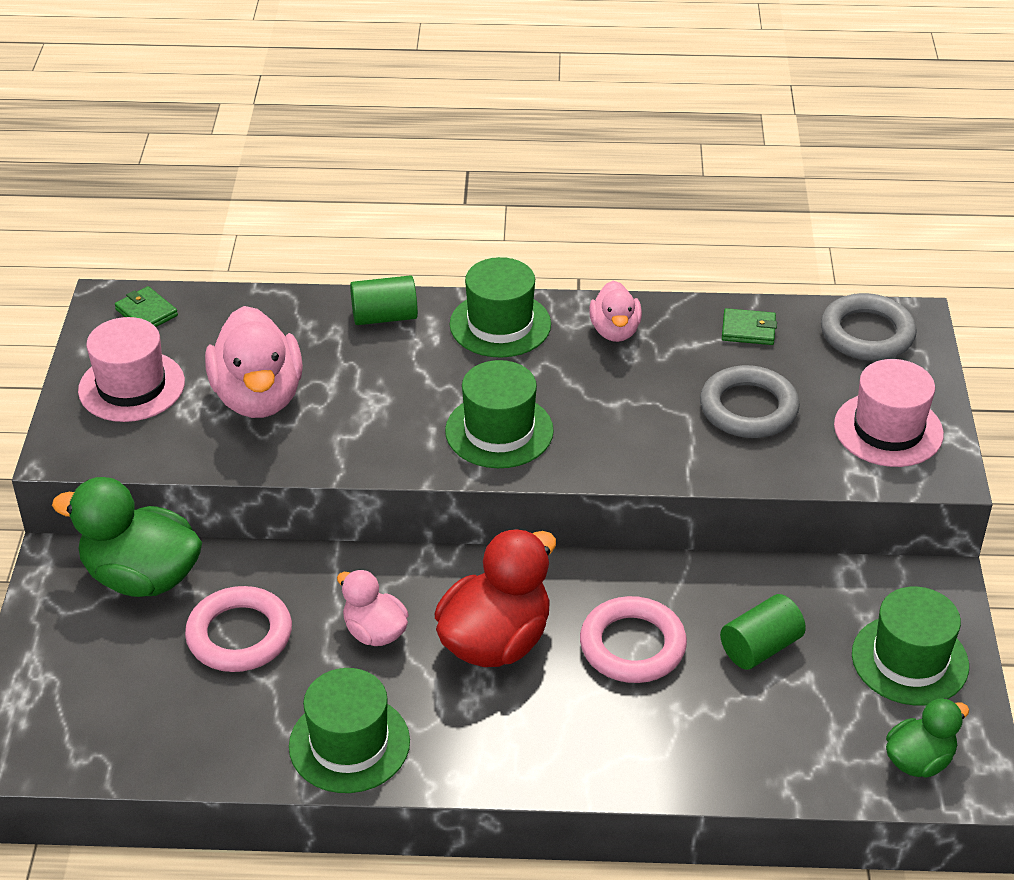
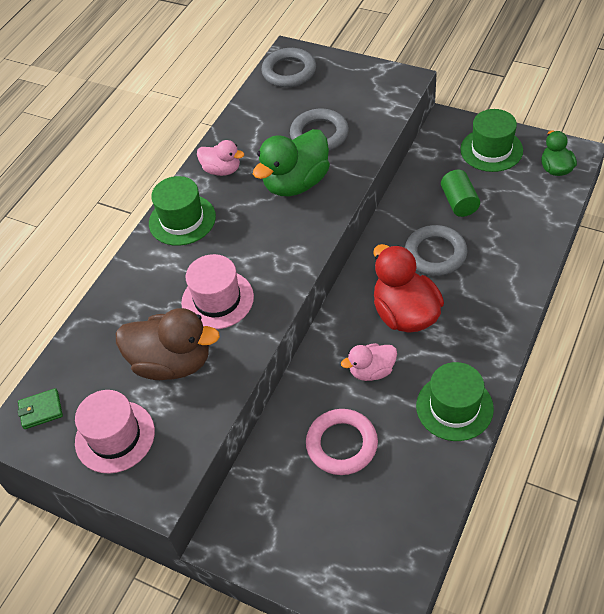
camera: 60 degrees left, 10 degrees up
(142, 577) = (263, 490): green duck -> green duck (296, 183)
(258, 397) = (172, 362): pink duck -> brown duck
(384, 317) = (137, 275): green cylinder -> none
(499, 431) = (276, 246): green hat -> none
(632, 646) = (435, 254): pink ring -> grey ring
(748, 330) = (257, 115): green wallet -> none
(888, 429) = (365, 88): pink hat -> pink hat (217, 300)

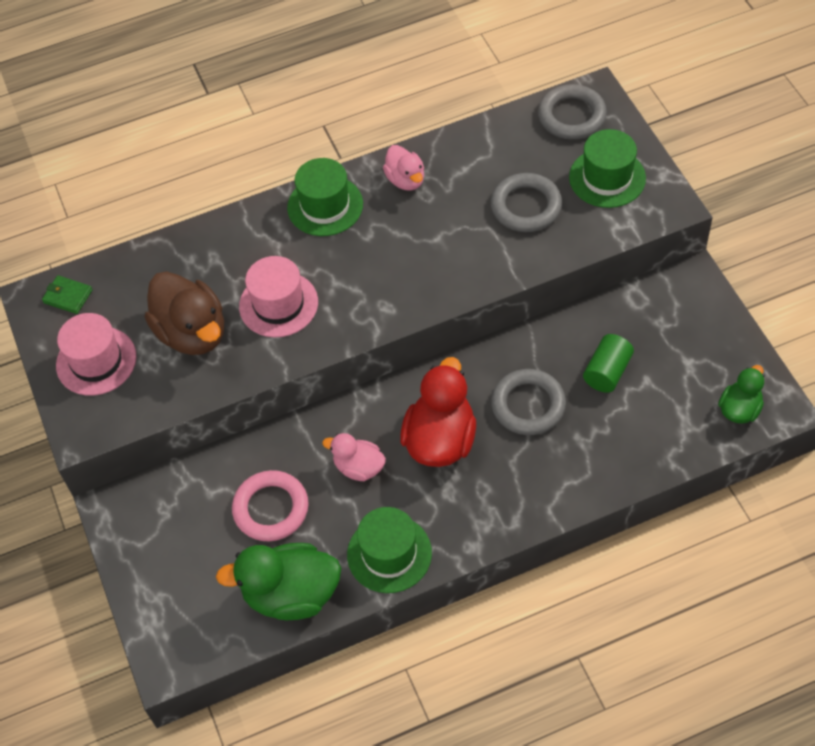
camera: 40 degrees right, 5 degrees up
(296, 183) = (453, 242): green duck -> green duck (291, 594)
(491, 150) = (701, 341): green hat -> green hat (607, 178)

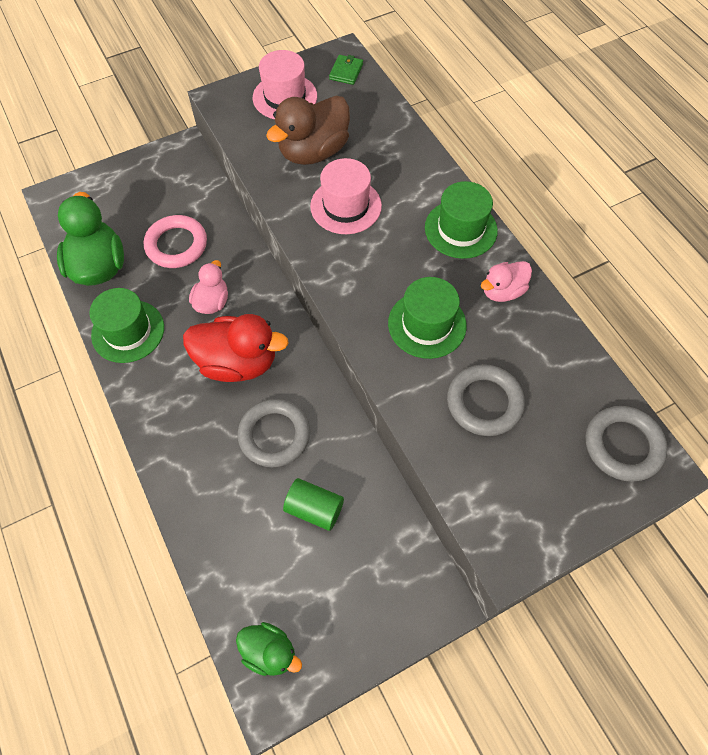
camera: 80 degrees right, 5 degrees up
(607, 178) = (538, 486): green hat -> green hat (427, 324)

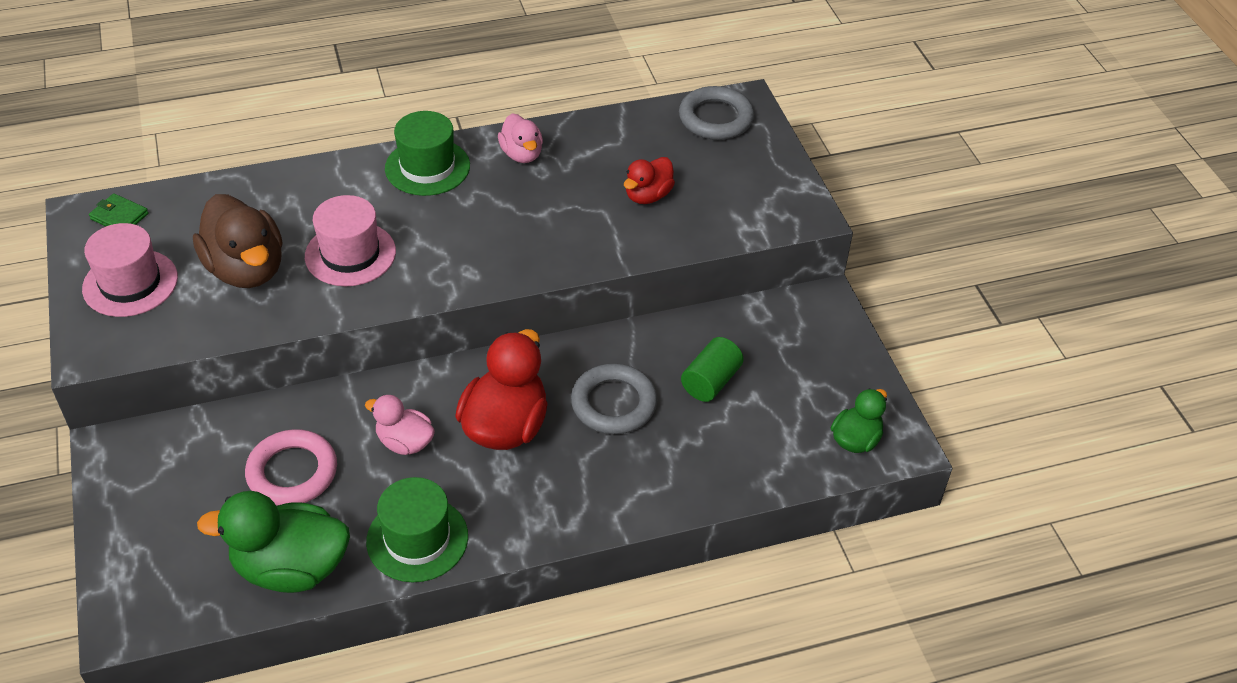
camera: 80 degrees left, 15 degrees down
(427, 324) = (543, 218): green hat -> none
(484, 402) = (648, 196): grey ring -> red duck

